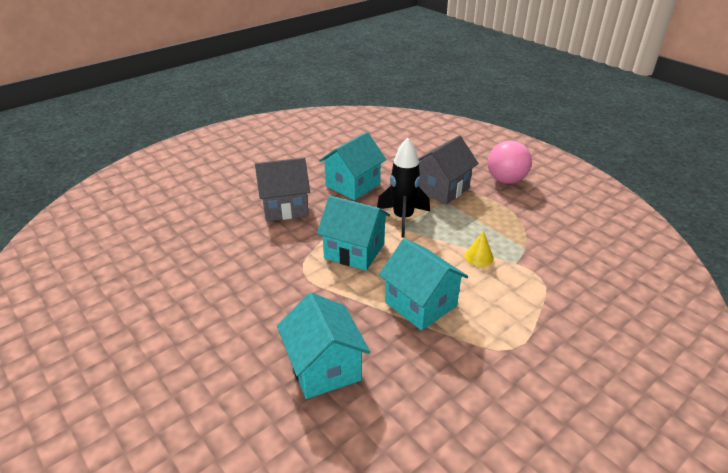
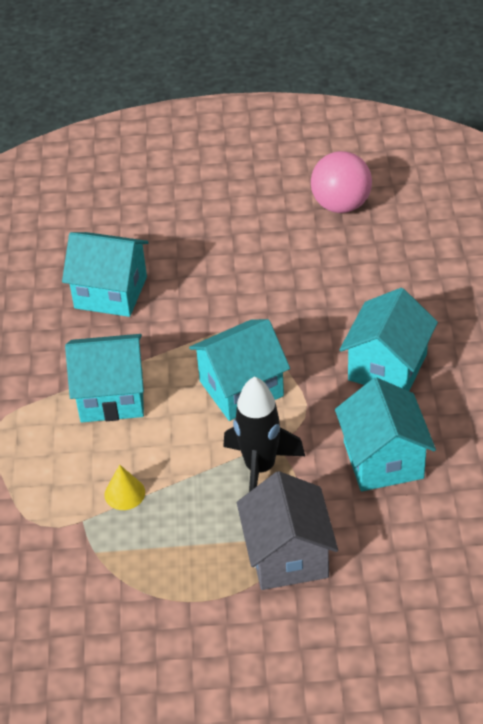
camera: 130 degrees right, 10 degrees up
(285, 207) = (387, 367): grey house -> turquoise house
(506, 180) = (240, 654): pink ball -> pink ball (341, 205)

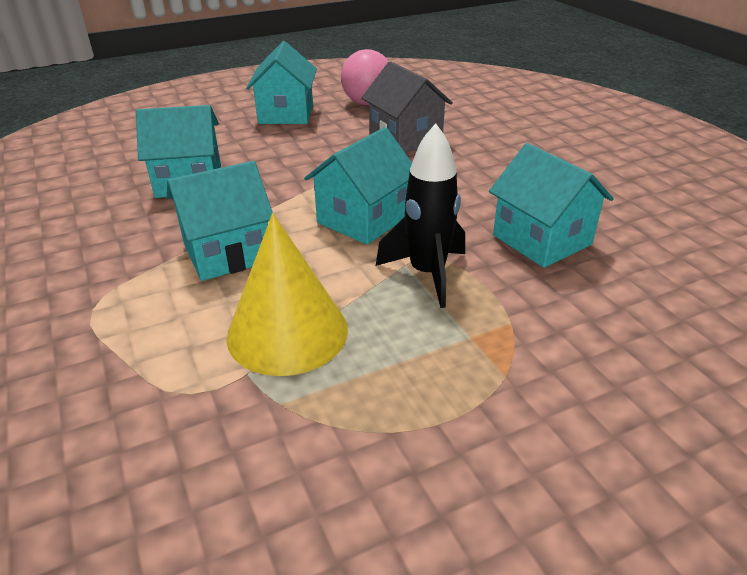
camera: 25 degrees left, 10 degrees down
(124, 493) = (287, 332): yellow cone -> yellow cone, size x2.32
(288, 555) = (518, 342): grey house -> grey house (405, 138)
(387, 367) = (486, 180): turquoise house -> turquoise house (286, 114)

